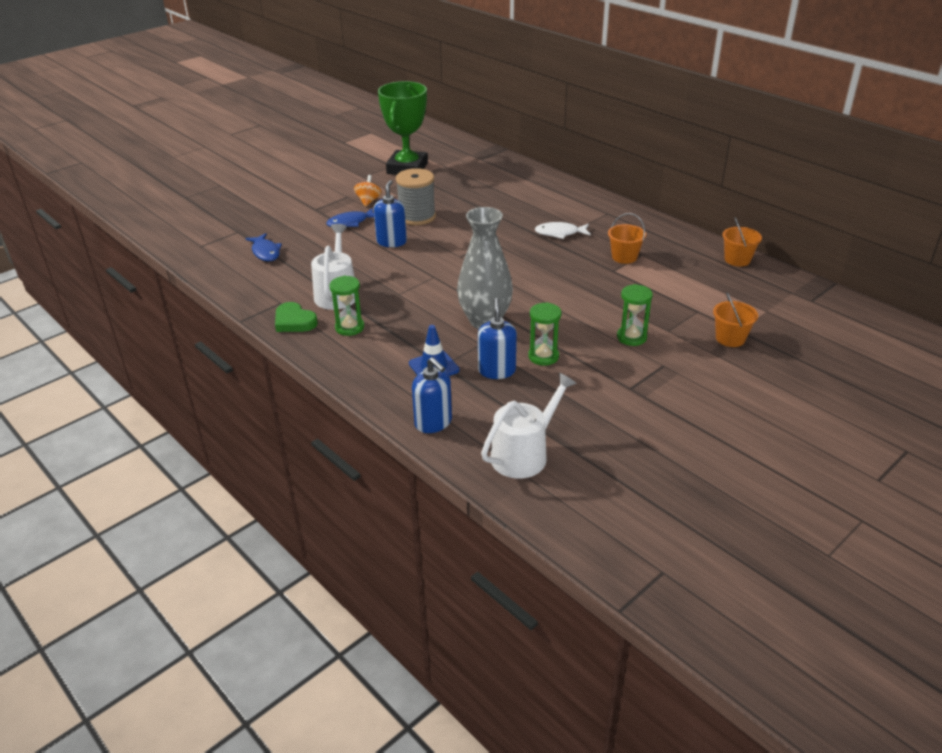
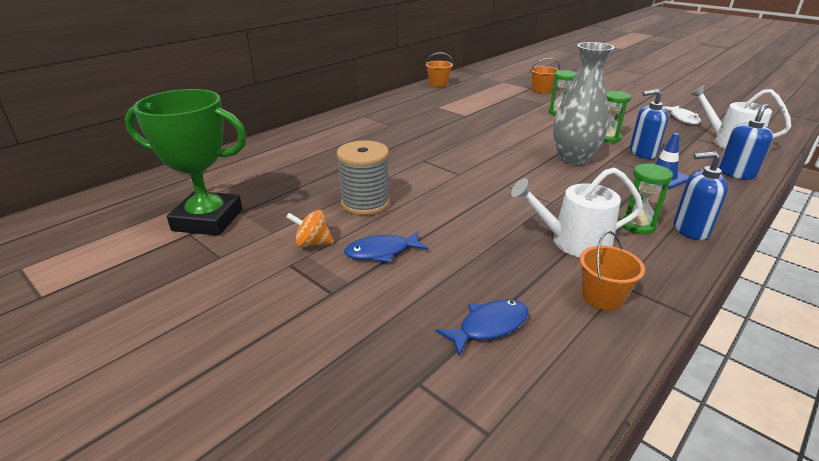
camera: 95 degrees left, 5 degrees down
(294, 321) = (656, 266): green heart -> none
(350, 222) = (381, 252): blue fish -> blue fish turned 105 degrees clockwise
(391, 242) = (434, 215): blue soap dispenser -> blue soap dispenser (690, 229)
(559, 233) = (403, 132): white fish -> white fish (682, 119)
(624, 257) = (442, 112): orange bucket -> orange bucket (602, 297)

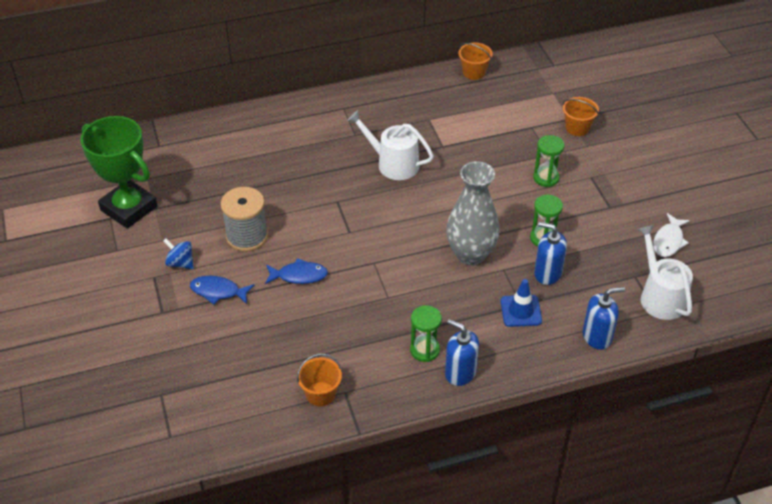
camera: 30 degrees right, 15 degrees up
(312, 243) = (180, 263): orange spinning top -> blue spinning top
(489, 326) = (230, 380): blue fish -> blue fish (299, 275)
(574, 242) = (357, 343): white watering can -> white watering can (393, 164)

